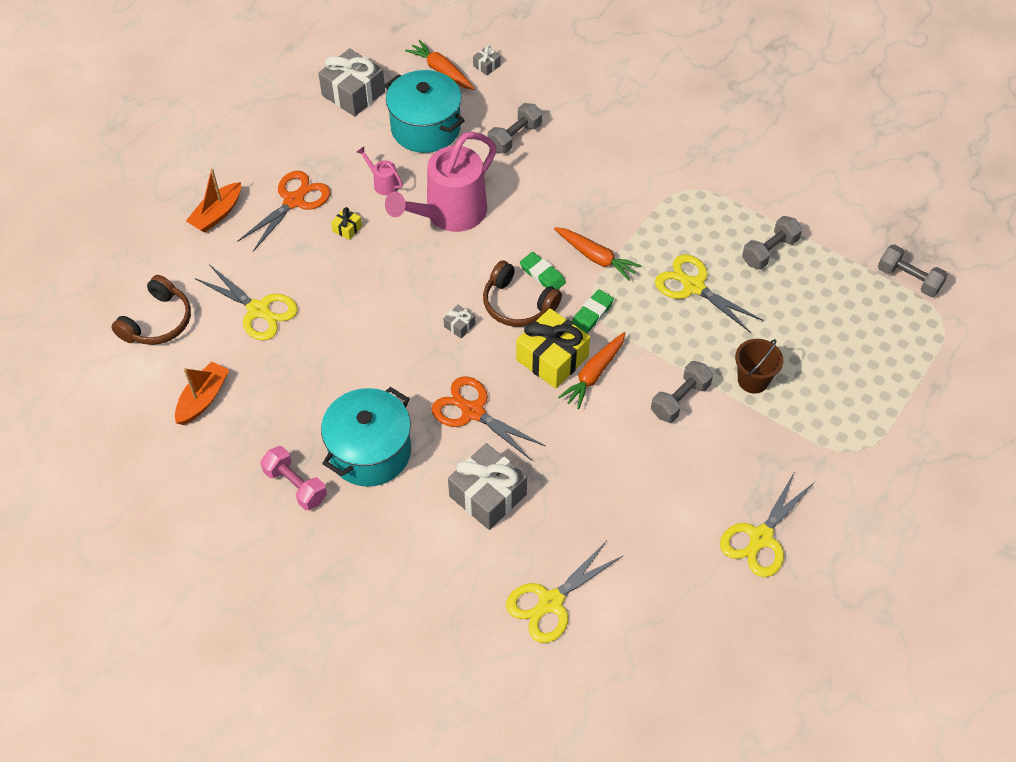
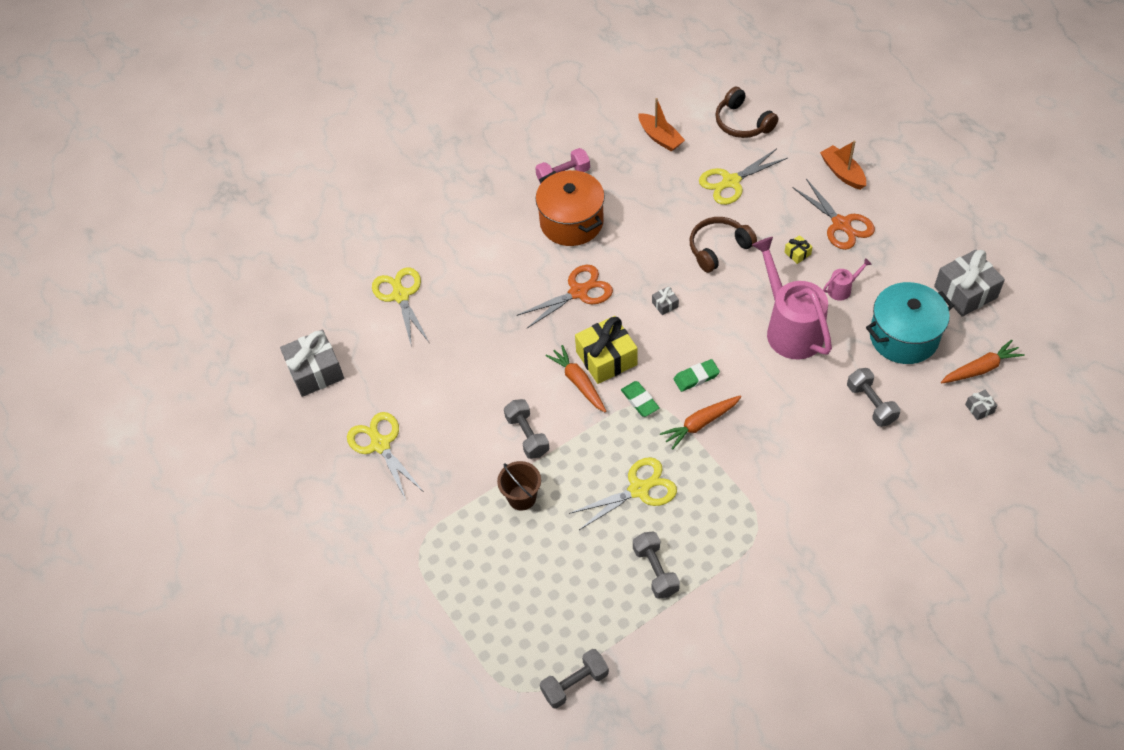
camera: 115 degrees right, 0 degrees up
(370, 452) = (571, 222): turquoise pot -> orange pot
(487, 495) = (502, 282): grey gift -> grey gift (315, 371)
(517, 304) = (671, 350): brown headphones -> brown headphones (718, 248)

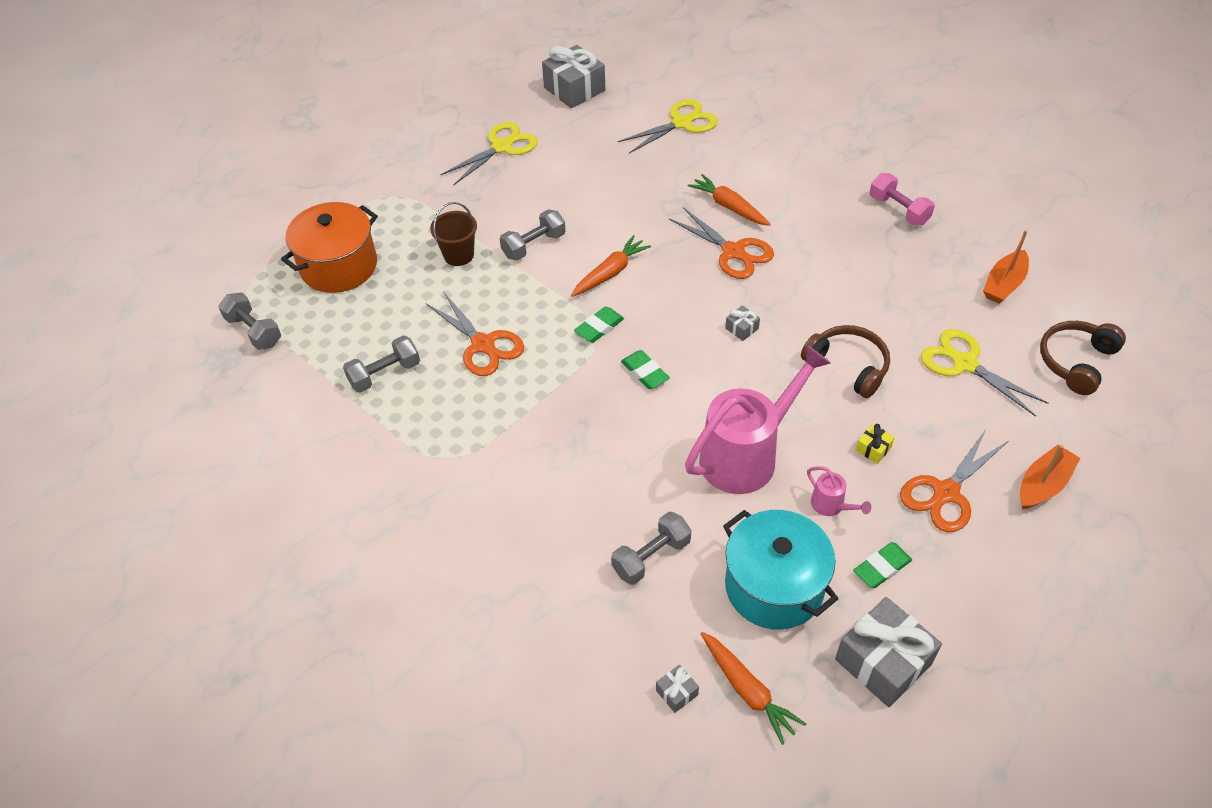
camera: 75 degrees right, 5 degrees down
(571, 222) = (832, 229): orange pot -> orange pot (339, 266)
(606, 358) = (649, 290): yellow gift -> none
(639, 489) = (483, 344): yellow scissors -> orange scissors
(700, 424) = (580, 385): orange carrot -> orange carrot (729, 207)
(896, 274) = (881, 567): none -> green eraser

